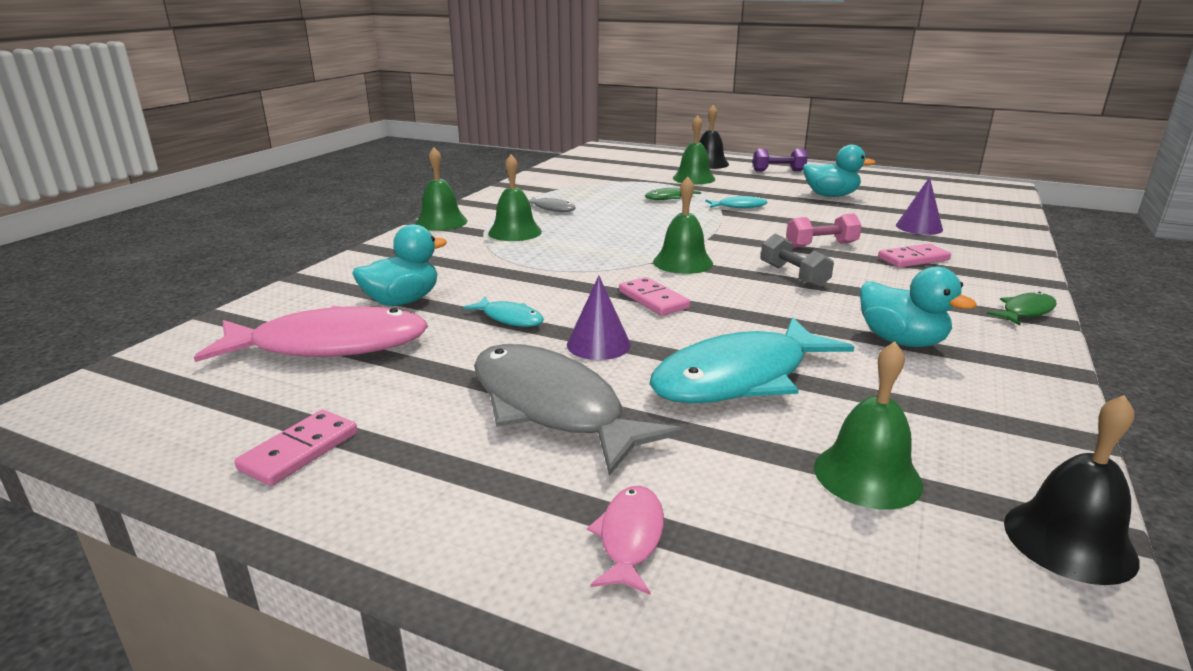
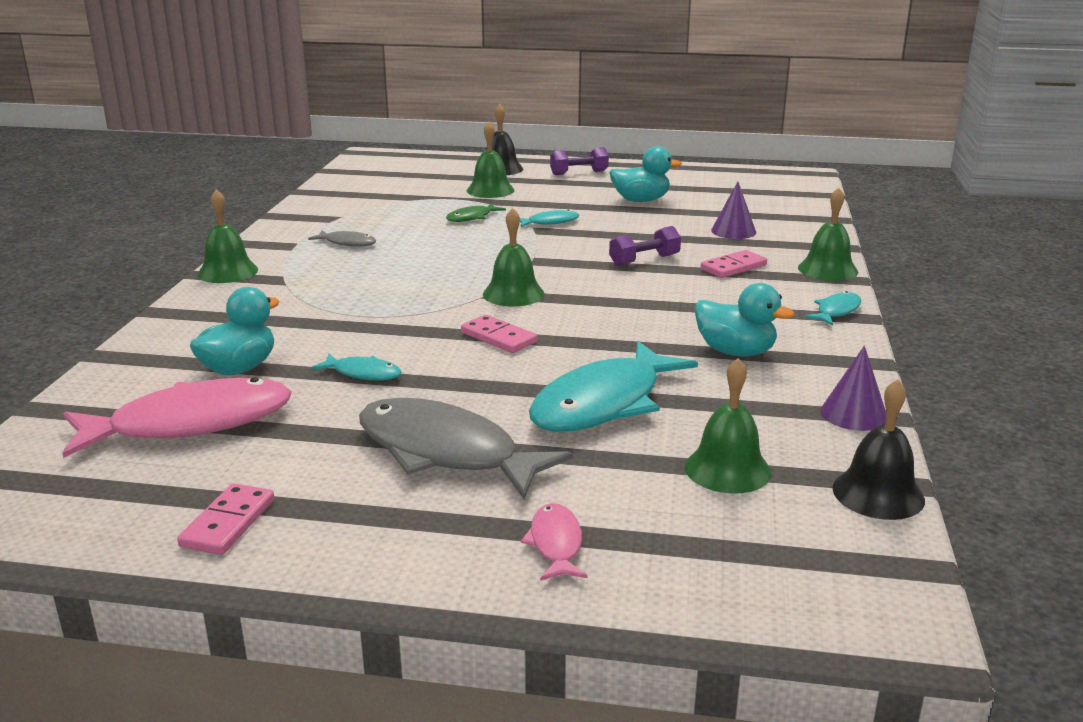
camera: 15 degrees left, 0 degrees up
(515, 232) = (319, 276): green bell -> green bell (827, 269)
(598, 344) = (463, 389): purple cone -> purple cone (853, 414)
(793, 276) = (626, 297): grey dumbbell -> none
(821, 245) = (644, 260): pink dumbbell -> purple dumbbell
(1025, 312) = (836, 311): green fish -> turquoise fish

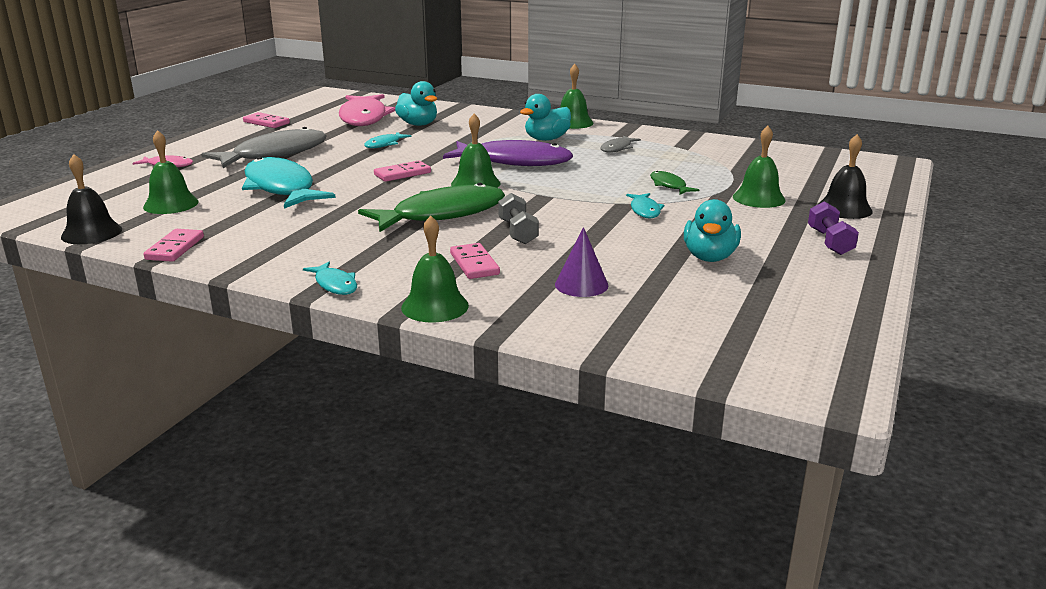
camera: 105 degrees right, 0 degrees up
(419, 284) = (515, 161): none -> purple fish
(624, 296) = (442, 214): none -> green fish
(644, 260) = (518, 232): purple dumbbell -> grey dumbbell
(735, 352) = (305, 232): turquoise duck -> turquoise duck (546, 139)
(853, 414) = (175, 248): purple cone -> pink domino

